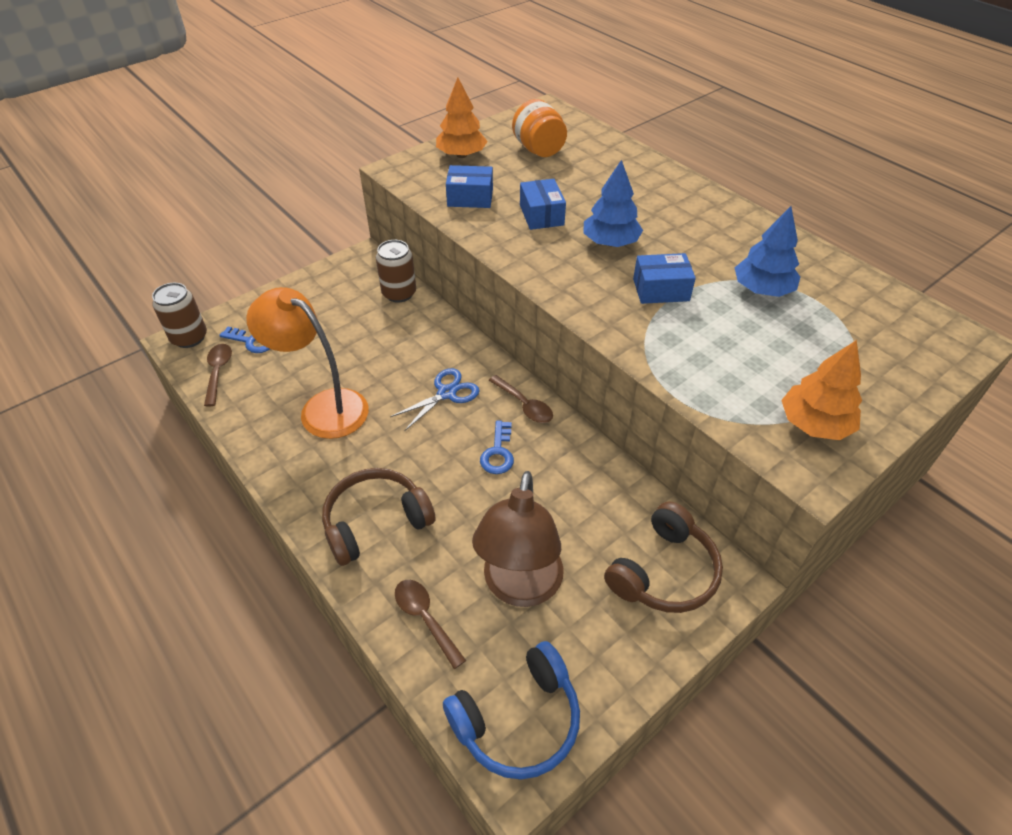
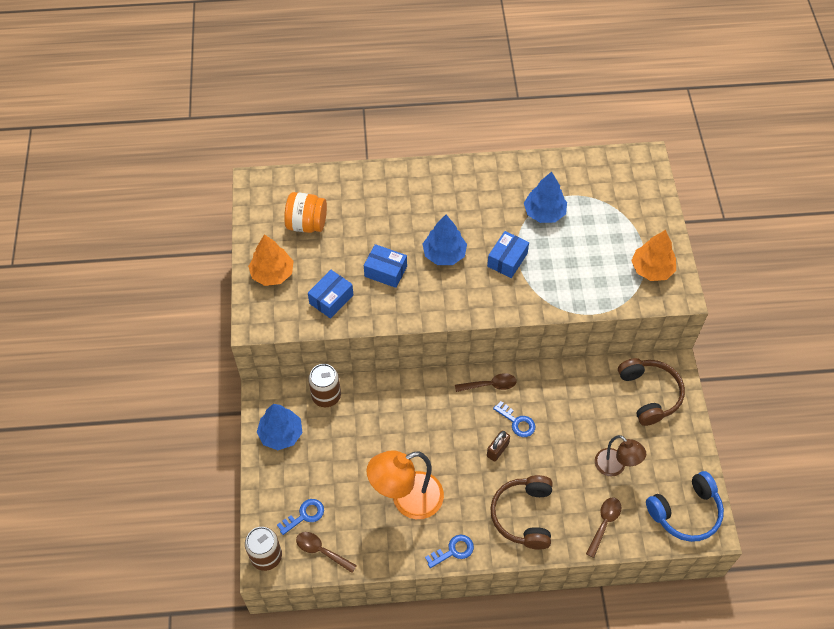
camera: 55 degrees left, 10 degrees up
(284, 478) = (453, 551): none -> blue key
(332, 285) = (281, 434): none -> blue tree
(425, 618) = (604, 523): brown spoon -> brown spoon turned 120 degrees clockwise
(446, 393) = (448, 421): blue scissors -> none
(446, 453) = (497, 450): none -> brown padlock
(518, 720) = (686, 512): blue headphones -> blue headphones turned 60 degrees clockwise
(520, 587) = (615, 467): brown lamp -> brown lamp, size x0.61

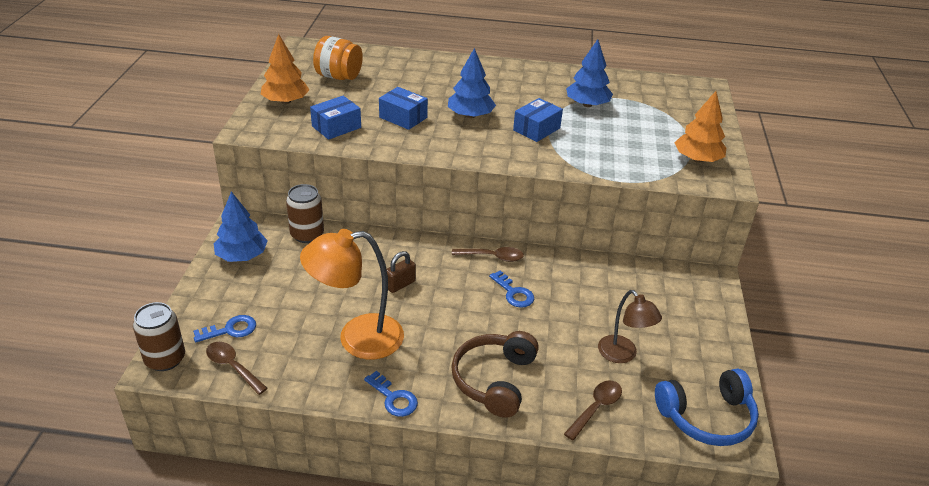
camera: 10 degrees right, 20 degrees down
(453, 551) = (394, 398): blue key -> blue key turned 60 degrees clockwise
(497, 450) = (482, 313): brown padlock -> brown padlock (400, 284)
(649, 394) = (679, 297): brown headphones -> none

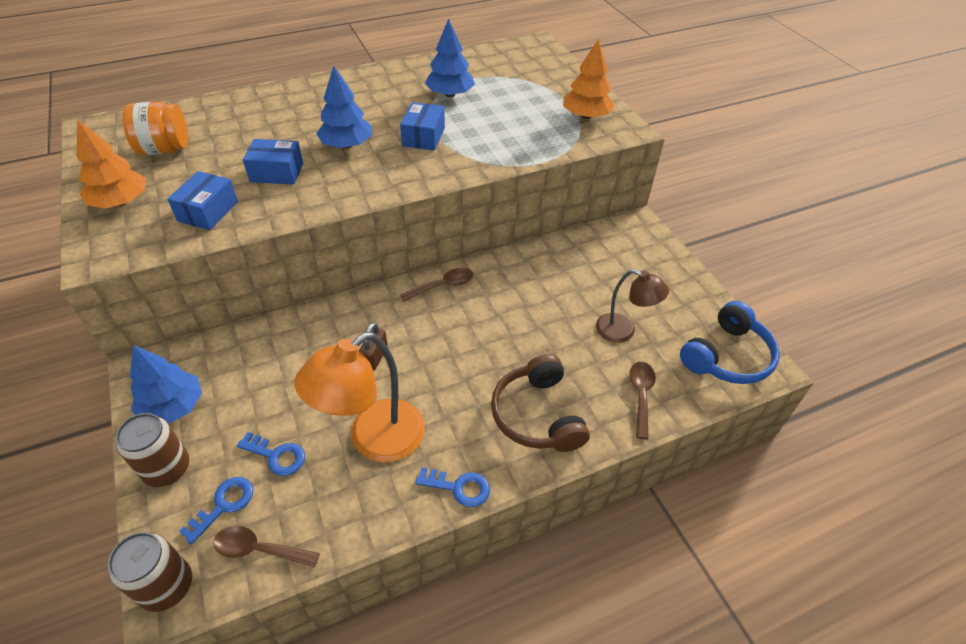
camera: 30 degrees left, 10 degrees up
(307, 234) = (233, 346): brown can -> brown can (167, 469)
(514, 293) = (489, 314): blue key -> blue key (277, 456)

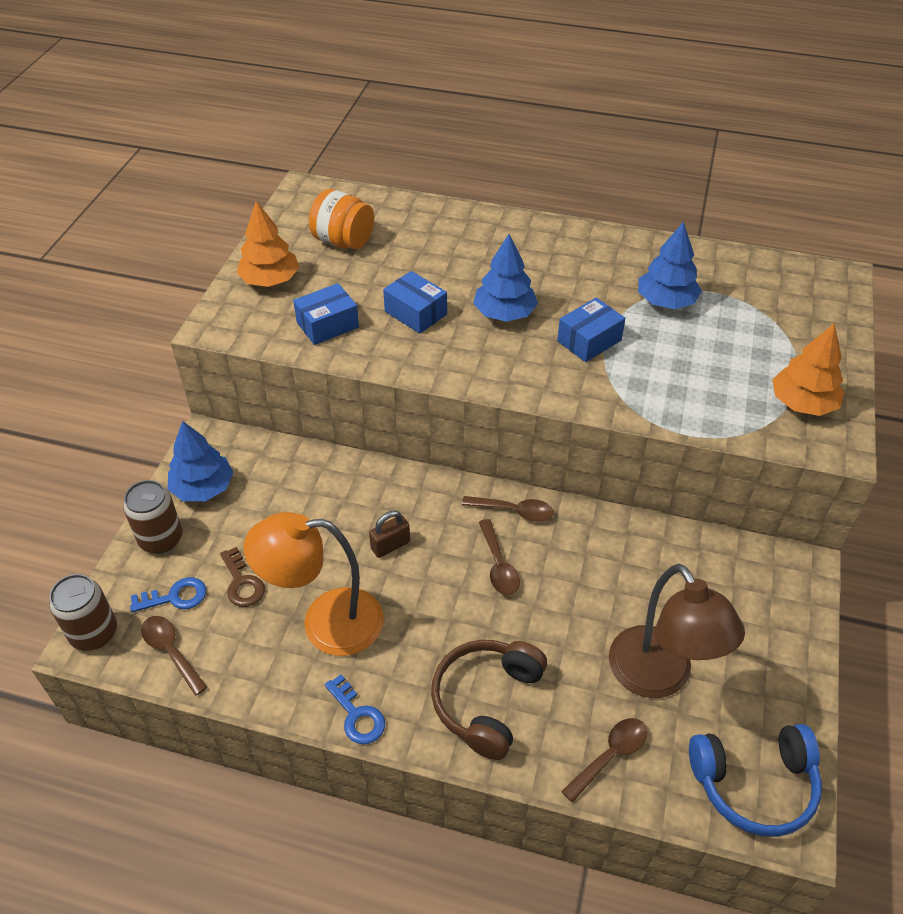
camera: 40 degrees right, 0 degrees up
(277, 456) = (242, 583): blue key -> brown key
(464, 325) = (498, 565): none -> brown spoon
(623, 331) = (659, 677): brown lamp -> brown lamp, size x1.64

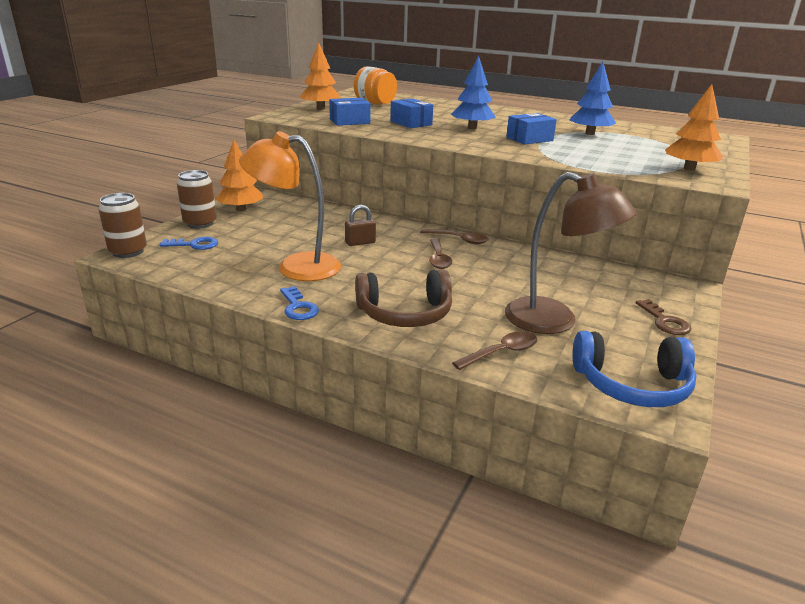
camera: 10 degrees right, 20 degrees down
(171, 651) = (176, 265): brown spoon -> none
(203, 488) = (241, 209): blue tree -> orange tree
(242, 583) = (245, 245): brown key -> brown key (665, 321)
(486, 700) = (405, 313): brown headphones -> brown headphones turned 135 degrees counterclockwise
(659, 677) = (555, 321): brown lamp -> brown lamp turned 45 degrees counterclockwise

